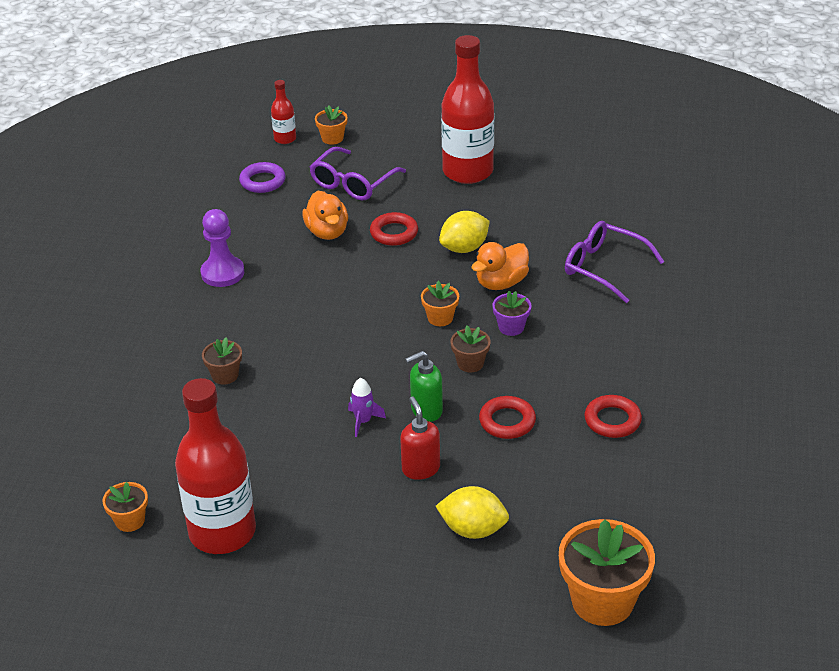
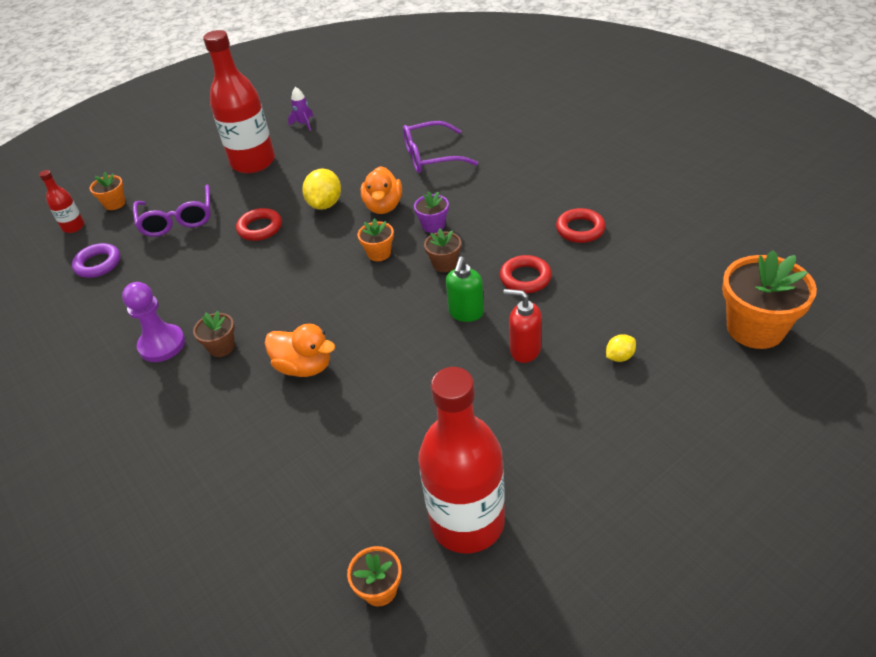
camera: 45 degrees left, 5 degrees up
(225, 375) = (281, 411): brown flower pot -> brown flower pot (222, 347)
(327, 232) = (207, 260): orange duck -> orange duck (304, 367)
(363, 421) = (437, 354): purple rocket -> purple rocket (304, 124)
(473, 529) = (619, 356): yellow lemon -> yellow lemon, size x0.54

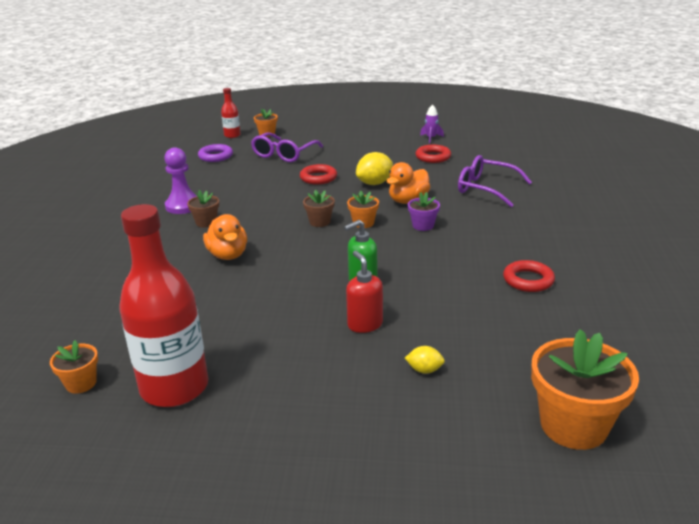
camera: 40 degrees right, 15 degrees down
(253, 162) = (368, 145): red bottle -> none
(444, 264) = (394, 249): brown flower pot -> brown flower pot (320, 222)
(525, 278) = (436, 286): red ring -> red ring (433, 157)

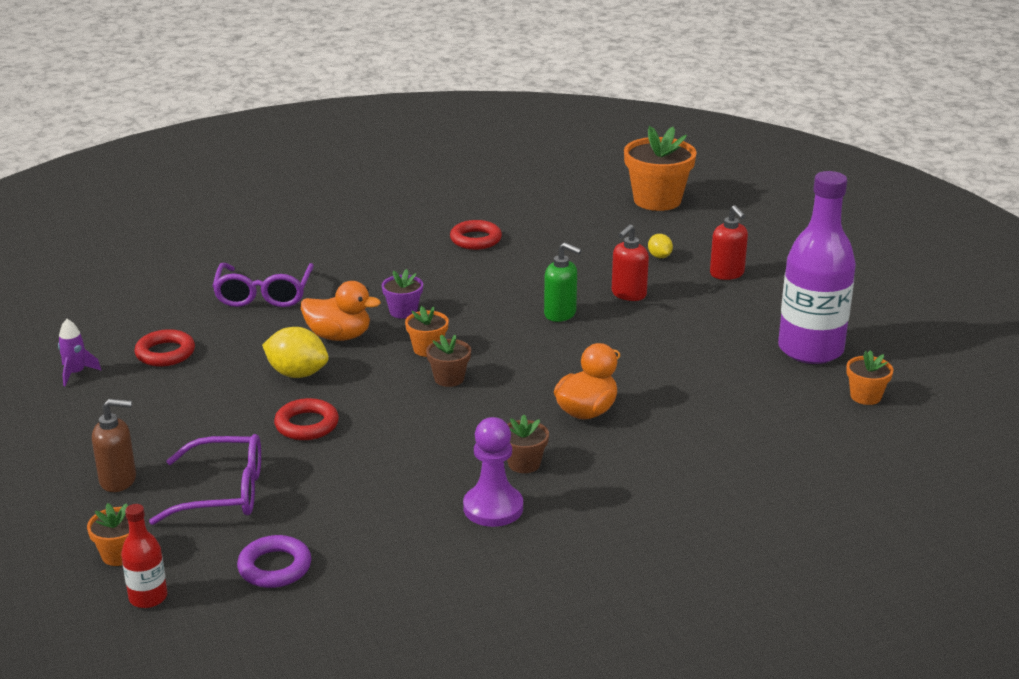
camera: 120 degrees left, 0 degrees up
(174, 387) = (810, 350): red bottle -> purple bottle
(321, 138) = (118, 480): none -> brown soap dispenser
(353, 400) = (727, 274): none -> red soap dispenser

